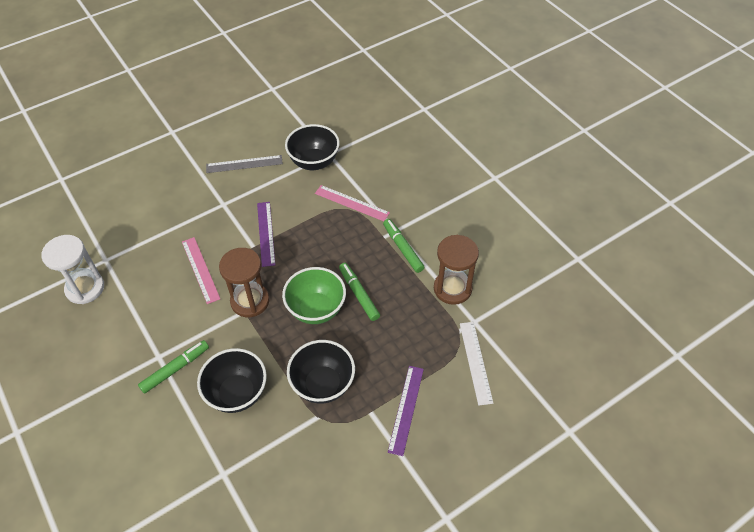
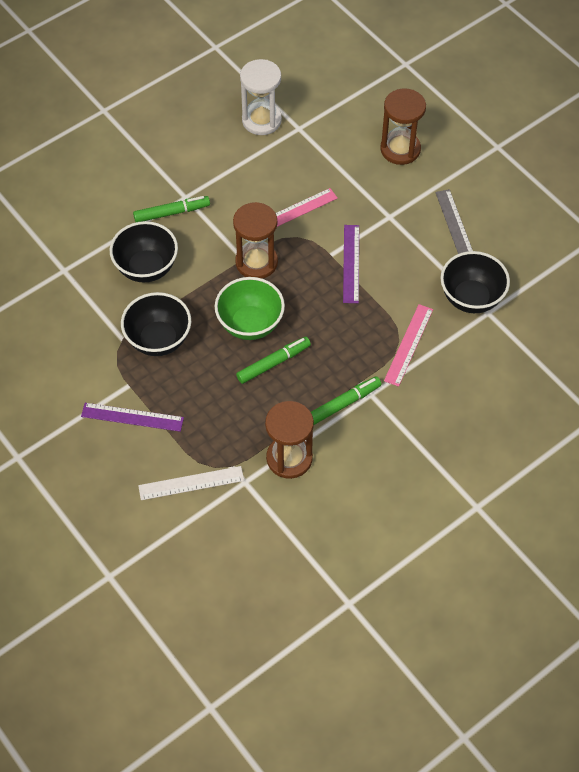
camera: 85 degrees right, 5 degrees up
(154, 191) = (400, 149): none -> brown hourglass
(175, 369) = (171, 213): green marker -> green marker turned 60 degrees counterclockwise
(265, 233) = (351, 263): purple ruler -> purple ruler turned 75 degrees counterclockwise

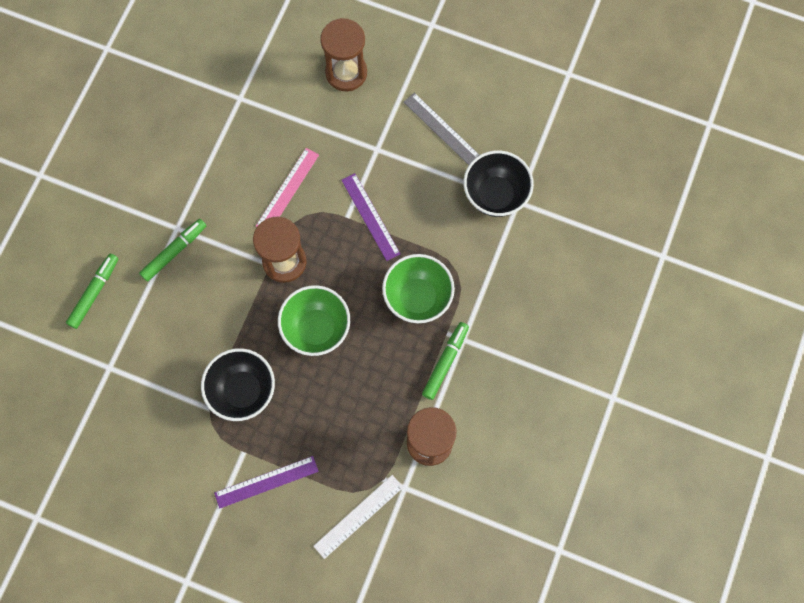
camera: 30 degrees left, 15 degrees up
(146, 268) = (186, 323): black bowl -> none
(261, 120) = (199, 107): white hourglass -> none
(273, 363) = (360, 357): green marker -> green marker (94, 293)
(352, 343) = (417, 297): none -> green bowl
(408, 344) = (467, 272): pink ruler -> none

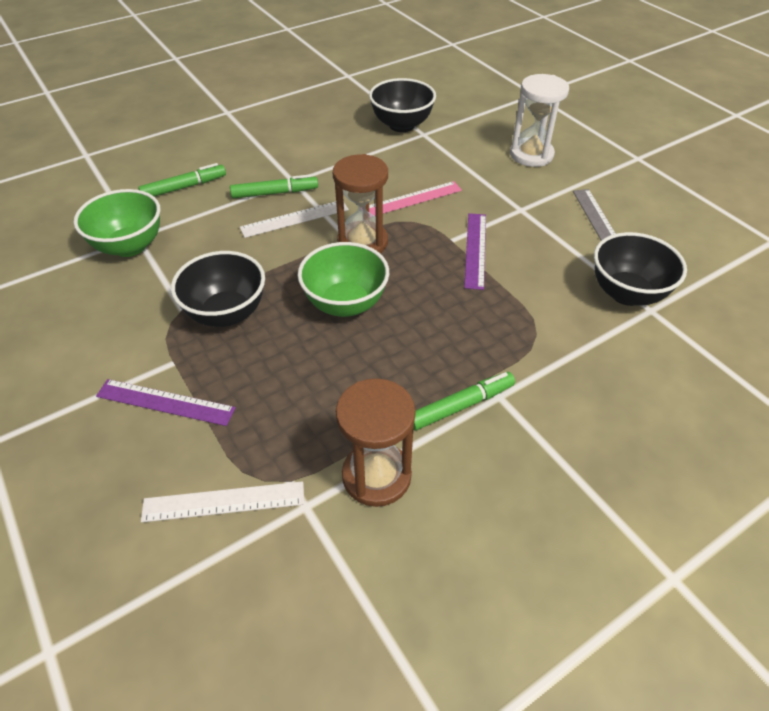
camera: 35 degrees right, 25 degrees down
(212, 97) = (401, 125): none -> black bowl
(214, 270) = (295, 219): none -> white ruler
(346, 73) = (531, 155): brown hourglass -> white hourglass
(417, 297) = (474, 332): green bowl -> green bowl (130, 246)

